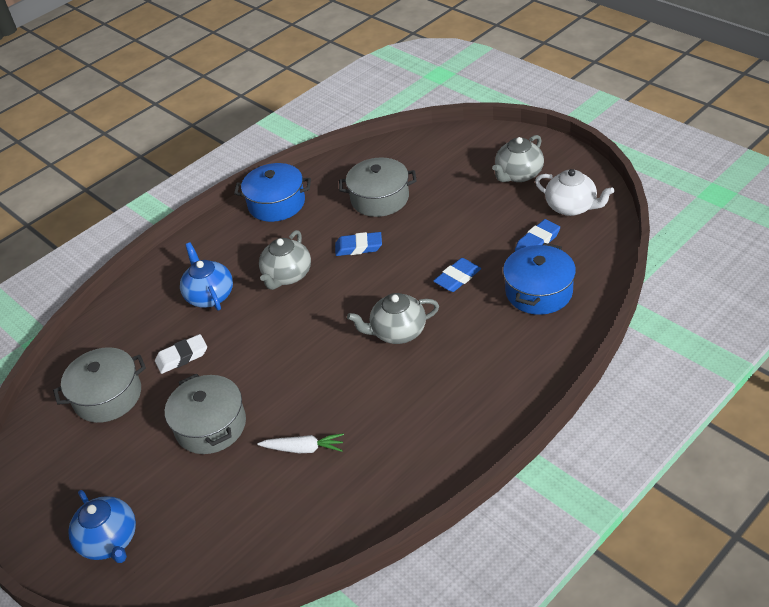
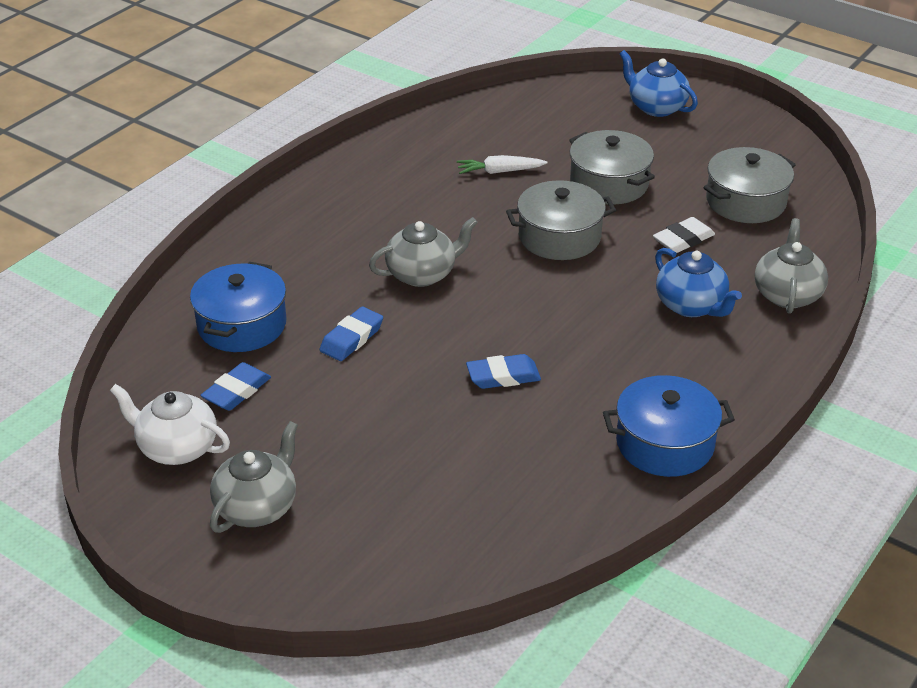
camera: 165 degrees right, 5 degrees down
(287, 276) = (594, 334): grey teapot -> grey teapot (787, 294)
(380, 198) = (491, 456): grey pot -> grey pot (559, 237)

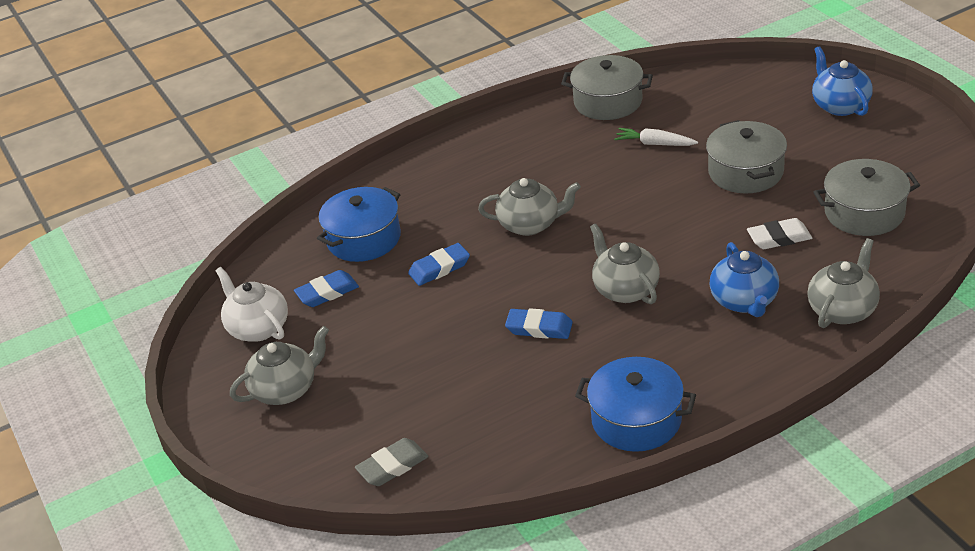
camera: 30 degrees right, 0 degrees up
(439, 557) = (392, 466): none -> grey eraser
(559, 237) = (668, 214): grey pot -> grey pot (608, 102)
(566, 319) = (625, 289): none -> grey teapot

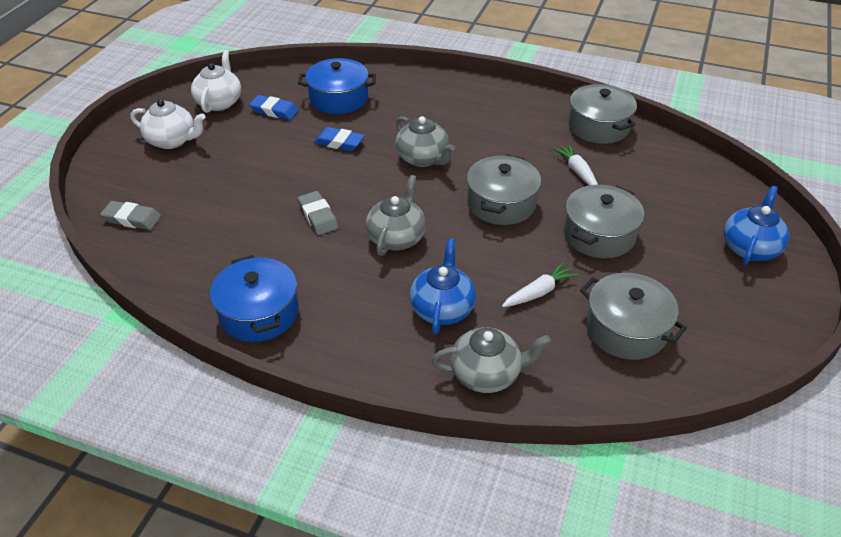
camera: 45 degrees right, 5 degrees up
(285, 389) = (172, 140): grey teapot -> white teapot
(539, 328) = (318, 216): blue eraser -> grey eraser
(647, 206) = (501, 203): none -> grey pot
(744, 301) = (442, 308): blue teapot -> blue teapot turned 150 degrees clockwise
(779, 238) = (539, 292): white eraser -> white carrot

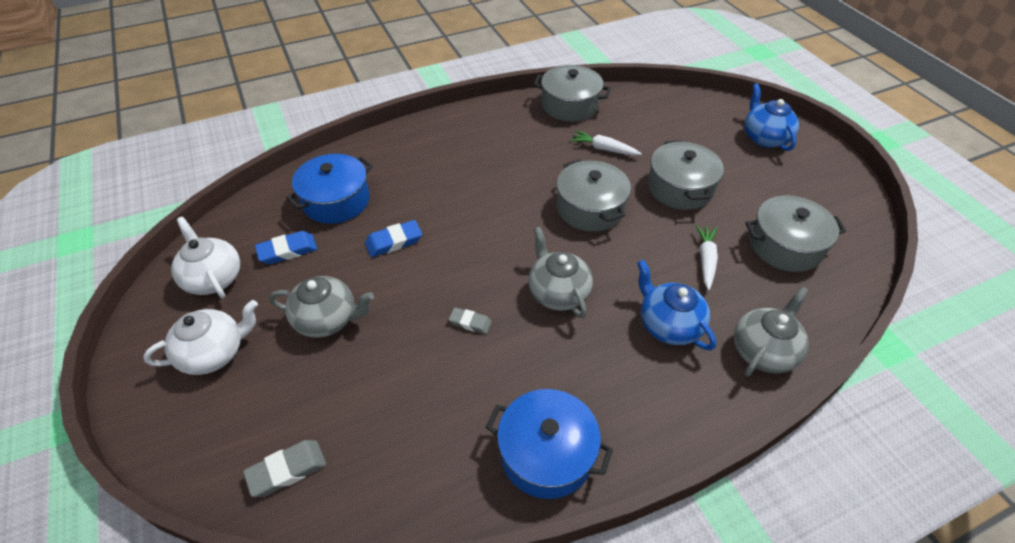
camera: 45 degrees left, 5 degrees up
(318, 216) = (470, 322): grey eraser -> grey eraser, size x0.66
(423, 158) = (484, 210): grey teapot -> grey teapot (327, 319)

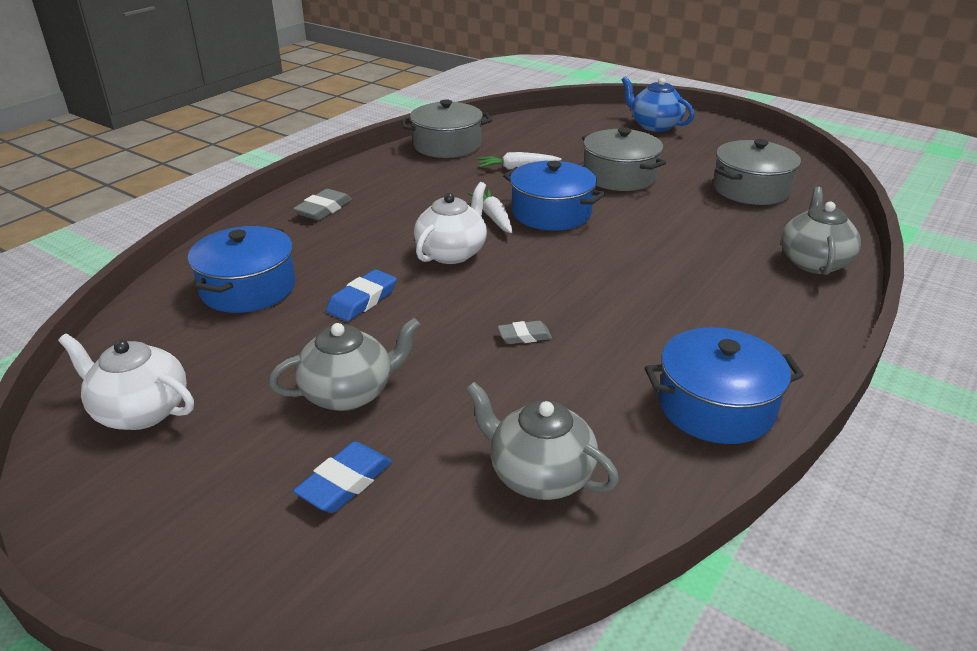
camera: 30 degrees left, 15 degrees down
(214, 353) = (219, 481): white teapot -> white teapot (452, 253)
(287, 251) = (227, 351): blue eraser -> blue eraser (345, 482)
(287, 470) = (445, 548): grey eraser -> grey eraser (323, 209)
(558, 292) = (589, 283): grey teapot -> grey teapot (539, 475)
(590, 208) = (551, 213): grey pot -> blue pot
(668, 325) = (717, 271): blue teapot -> none
(706, 260) = (698, 217): white carrot -> white carrot (494, 218)

